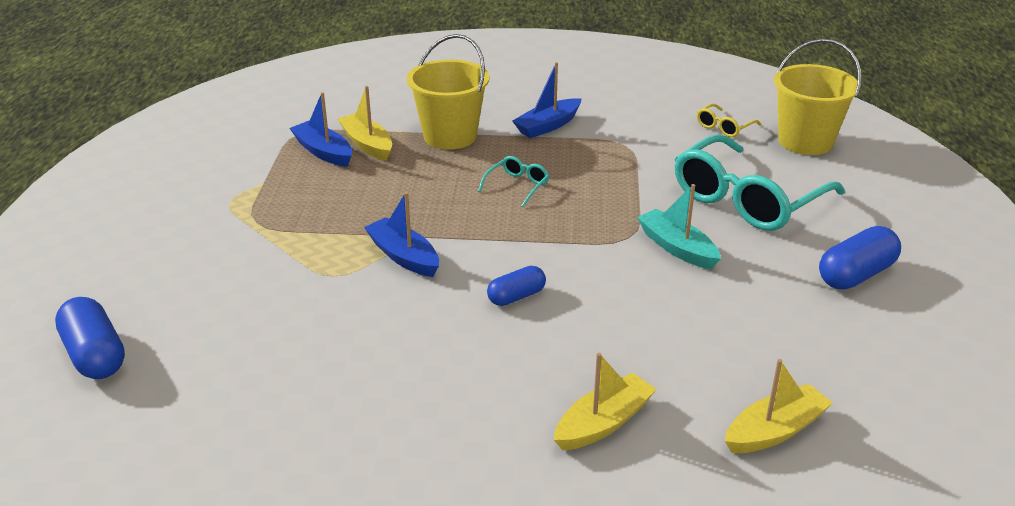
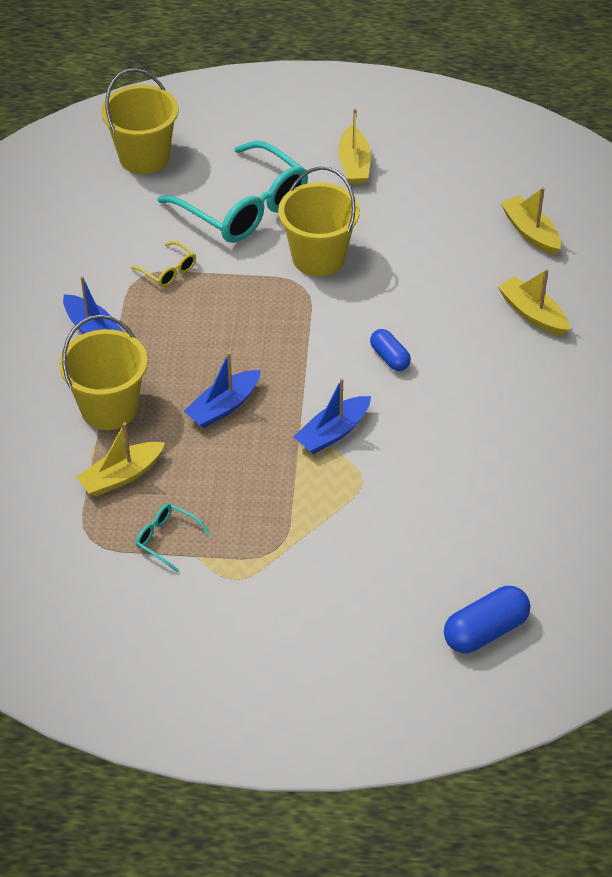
camera: 90 degrees left, 15 degrees up
(323, 152) = (135, 512): blue boat -> blue boat (223, 407)
(517, 186) = (214, 356): turquoise glasses -> turquoise glasses (167, 539)
(677, 248) = (318, 257): turquoise boat -> yellow bucket
(724, 127) = (111, 205): yellow glasses -> yellow glasses (168, 271)
(856, 275) = (354, 164): blue capsule -> yellow boat

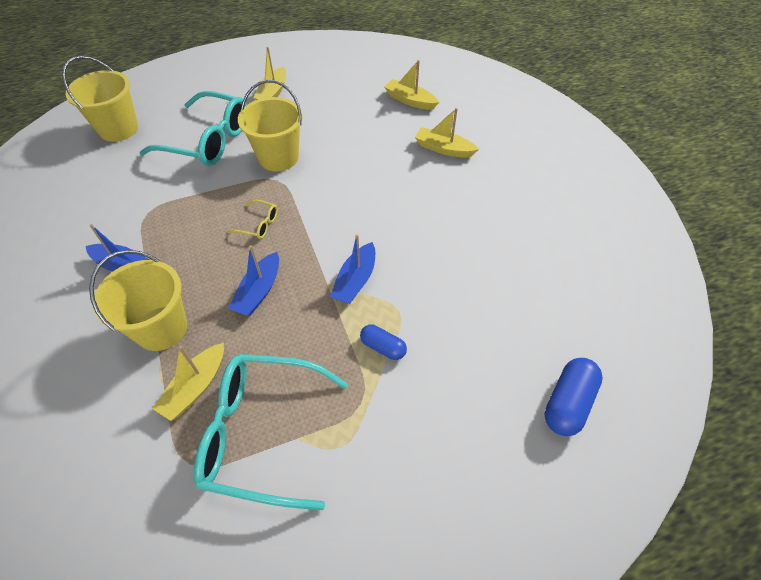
camera: 25 degrees left, 5 degrees up
(167, 539) = (262, 433): turquoise glasses -> turquoise glasses, size x2.37
(168, 271) = (169, 201): yellow glasses -> yellow glasses (258, 224)
(354, 164) = (273, 93): yellow boat -> yellow boat turned 45 degrees clockwise
(389, 357) = (366, 209): blue capsule -> blue capsule (383, 347)

